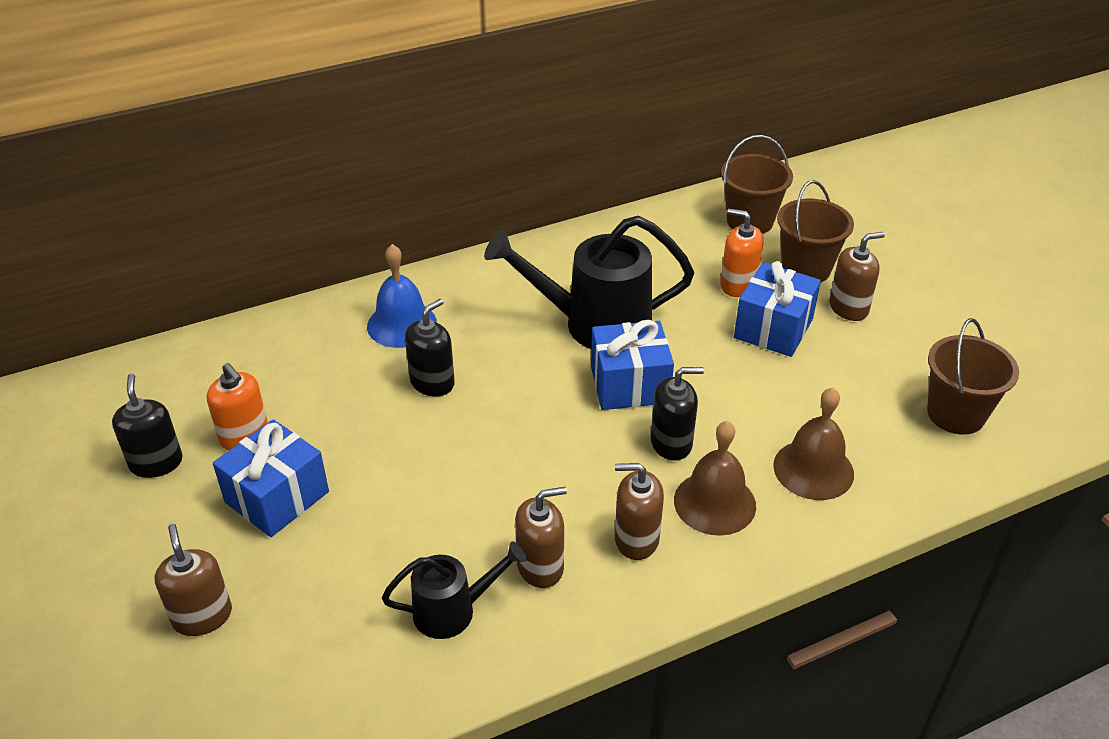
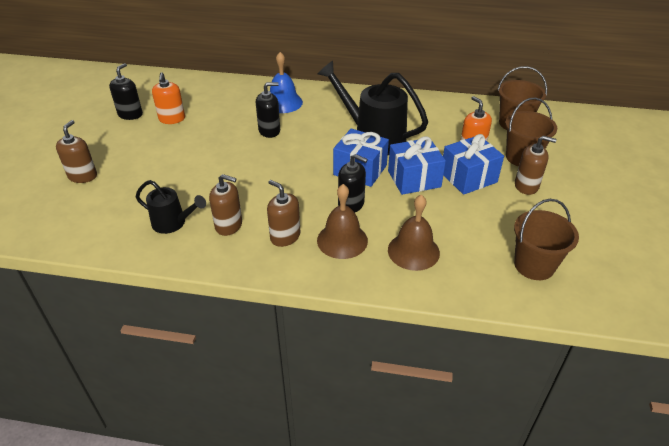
camera: 35 degrees right, 0 degrees up
(277, 497) = (158, 146): blue gift -> blue gift (414, 179)

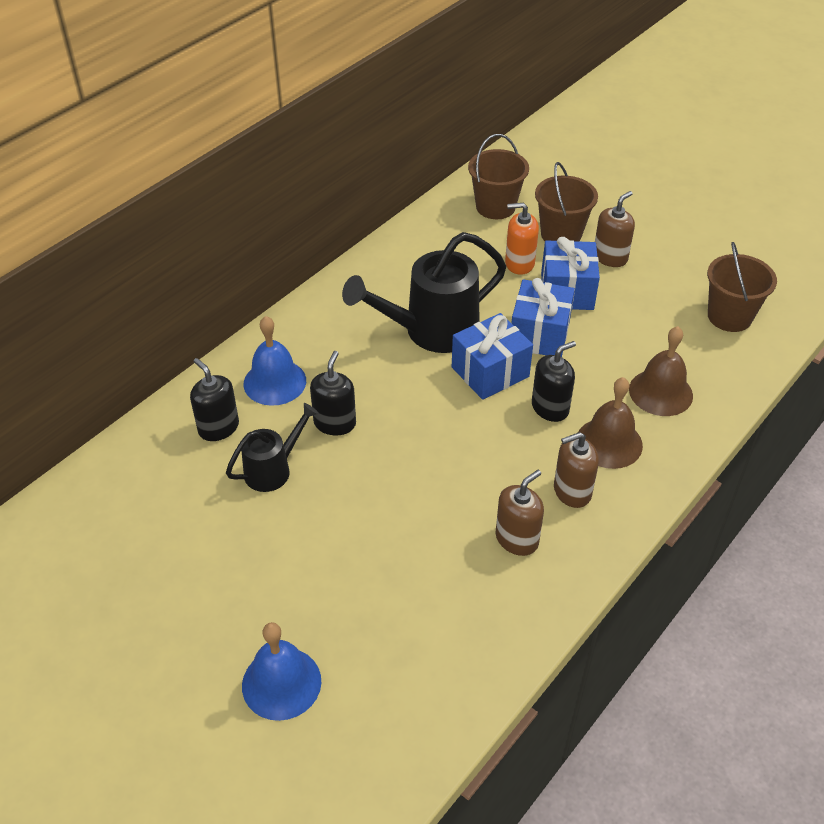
camera: 60 degrees left, 5 degrees up
(83, 176) = (281, 683): brown soap dispenser -> blue bell
(130, 114) = (146, 575): black soap dispenser -> black soap dispenser (218, 428)
(172, 119) = (208, 524): orange soap dispenser -> none
(173, 223) = (475, 597): black watering can -> black watering can (273, 469)

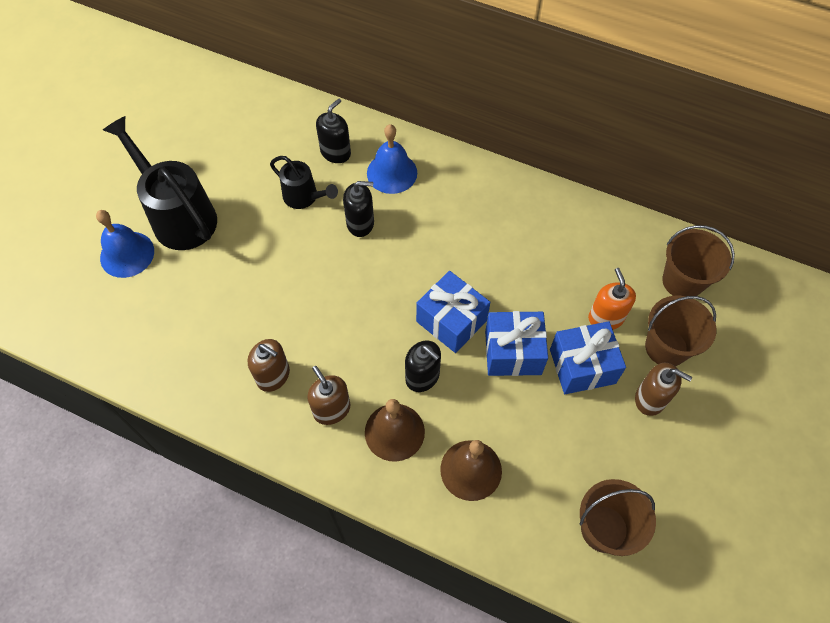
camera: 75 degrees right, 15 degrees up
(431, 331) = (486, 265): black watering can -> black watering can (178, 215)

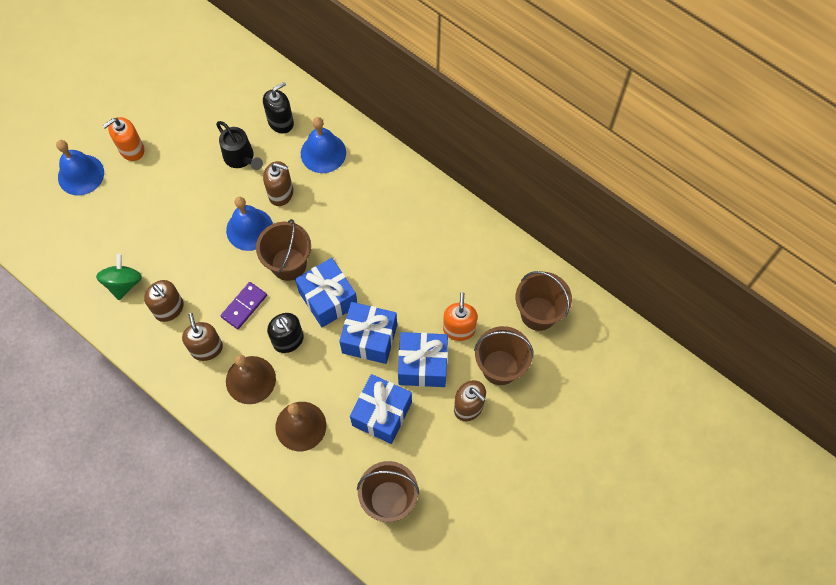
camera: 15 degrees right, 5 degrees up
(178, 215) = (131, 149): black watering can -> orange soap dispenser
(211, 360) = (123, 283): none -> green spinning top
(338, 267) = (249, 229): none -> blue bell
(359, 351) = (244, 306): none -> purple domino
(360, 223) = (281, 193): black soap dispenser -> brown soap dispenser
(394, 294) = (288, 264): none -> brown bucket
(558, 431) = (382, 414): none -> blue gift

